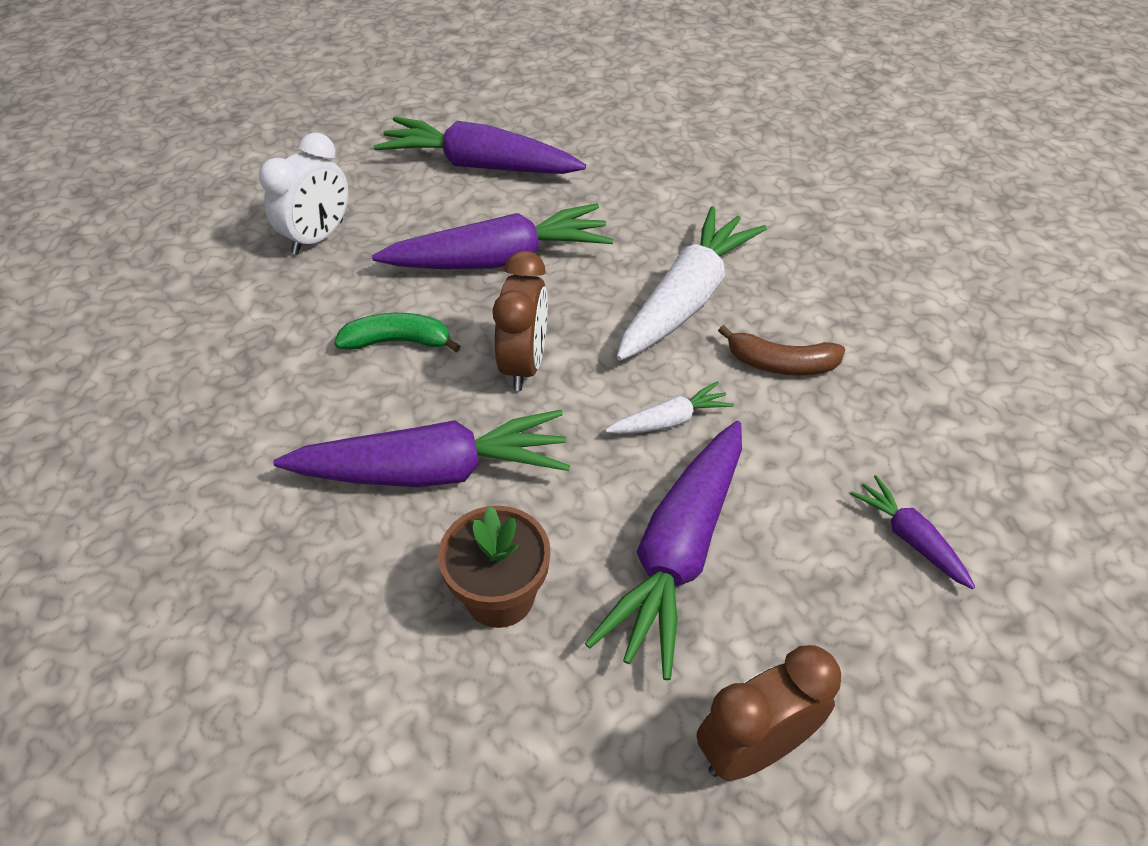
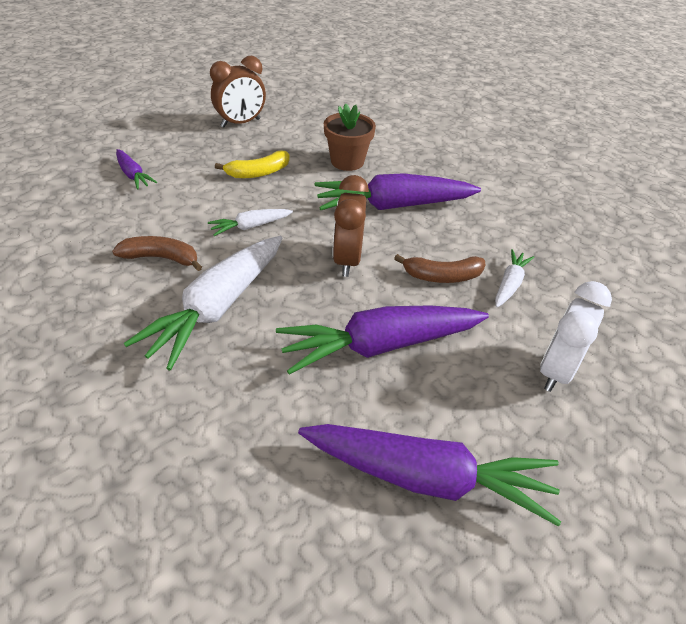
camera: 175 degrees right, 5 degrees down
(311, 331) = (509, 284): none -> white carrot
(398, 341) = (442, 276): green banana -> brown banana
(678, 552) = (258, 173): purple carrot -> yellow banana

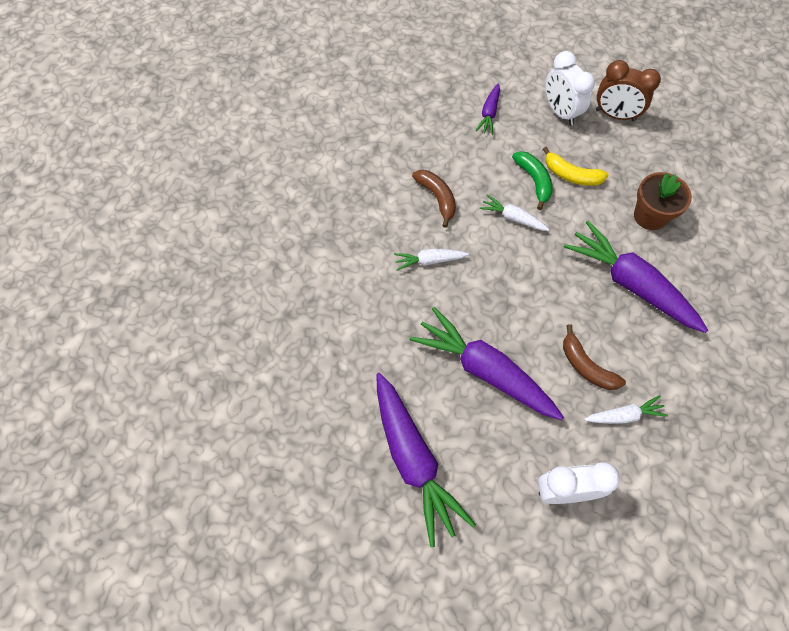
camera: 55 degrees right, 20 degrees up
(195, 143) = (560, 112): none -> white clock
(217, 307) = (429, 261): white carrot -> white carrot, size x0.48
(234, 193) = (534, 181): none -> green banana
(347, 260) = (541, 297): brown clock -> none

